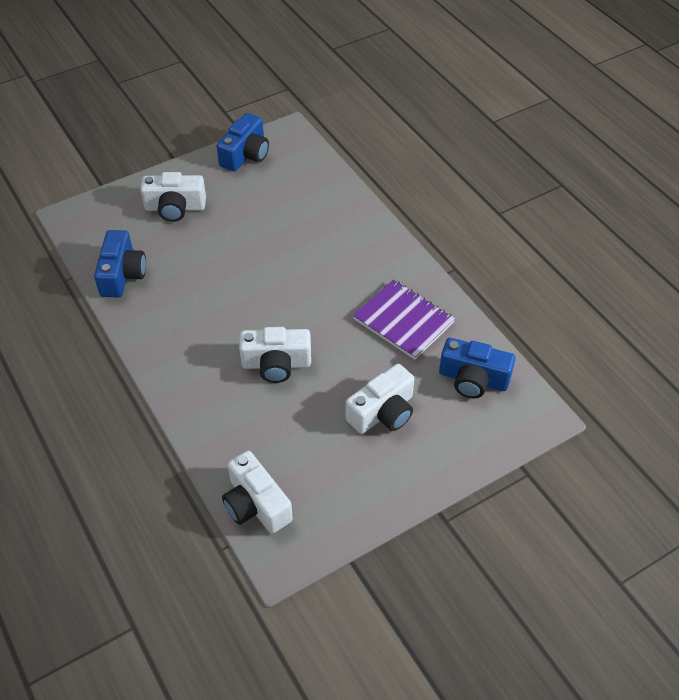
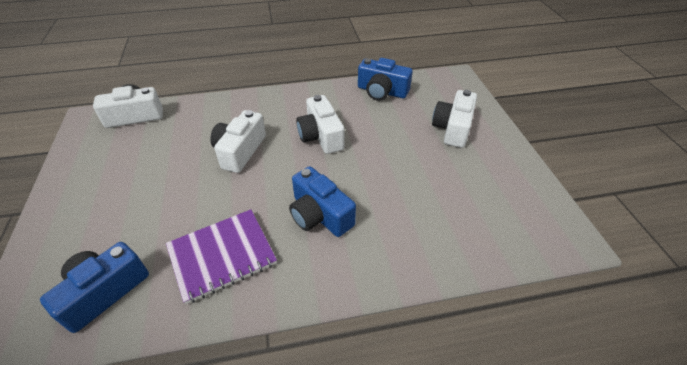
camera: 110 degrees right, 5 degrees down
(245, 154) = (528, 191): blue camera -> blue camera (319, 215)
(383, 412) = (137, 203): white camera -> white camera (321, 136)

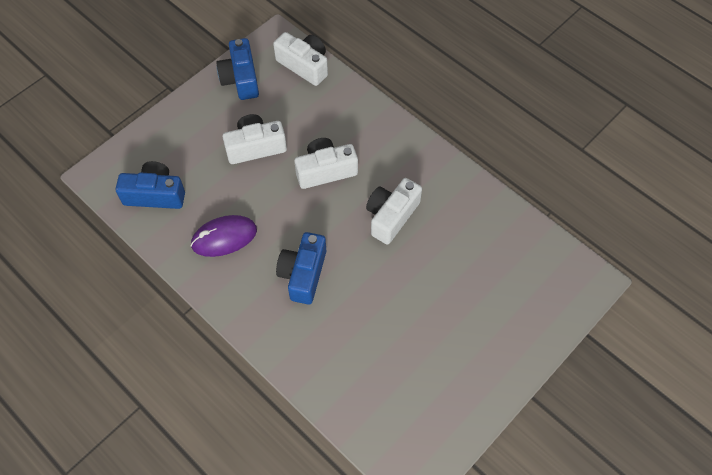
camera: 55 degrees right, 15 degrees up
(222, 255) = (224, 237): purple notebook -> purple mouse
(382, 91) = (500, 225): blue camera -> blue camera (241, 79)
(452, 128) = (493, 319): white camera -> white camera (255, 147)

